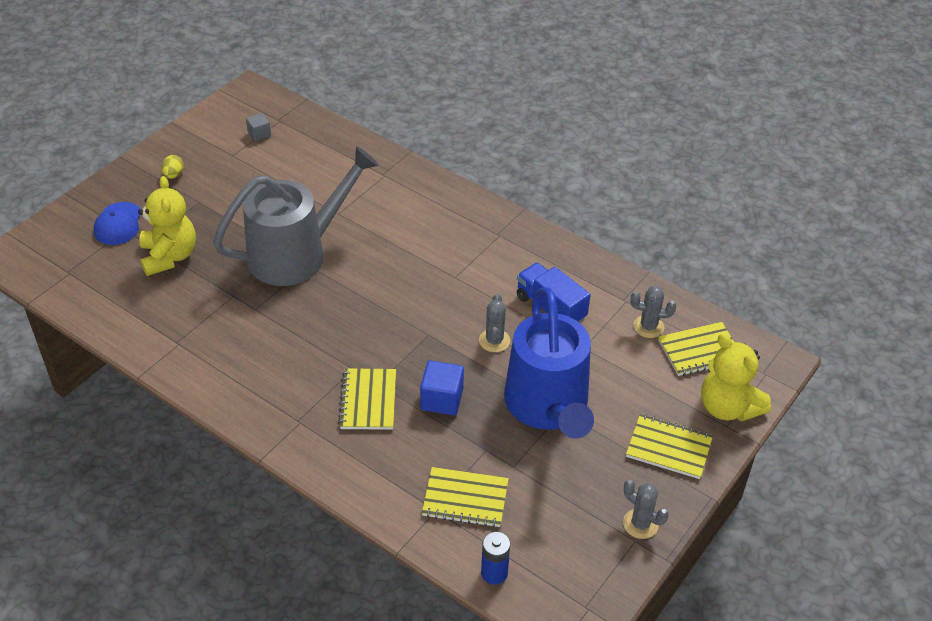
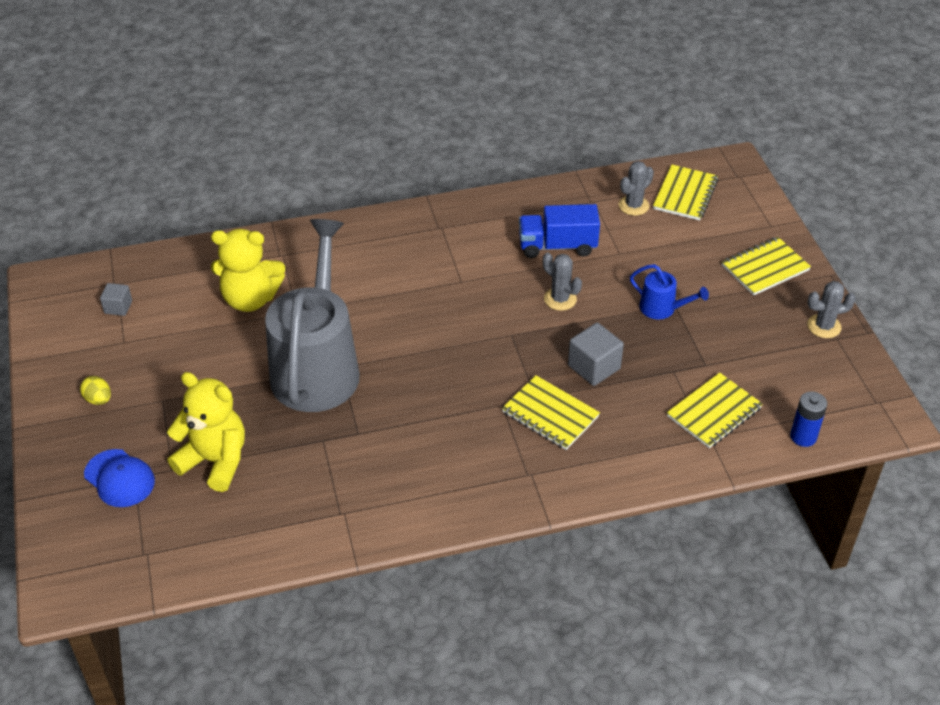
camera: 50 degrees left, 0 degrees up
(442, 399) = (594, 367): blue cube -> grey cube
(548, 406) = (662, 308): blue watering can -> blue watering can, size x0.41
(727, 407) = (754, 214): yellow teddy bear -> yellow teddy bear (250, 299)

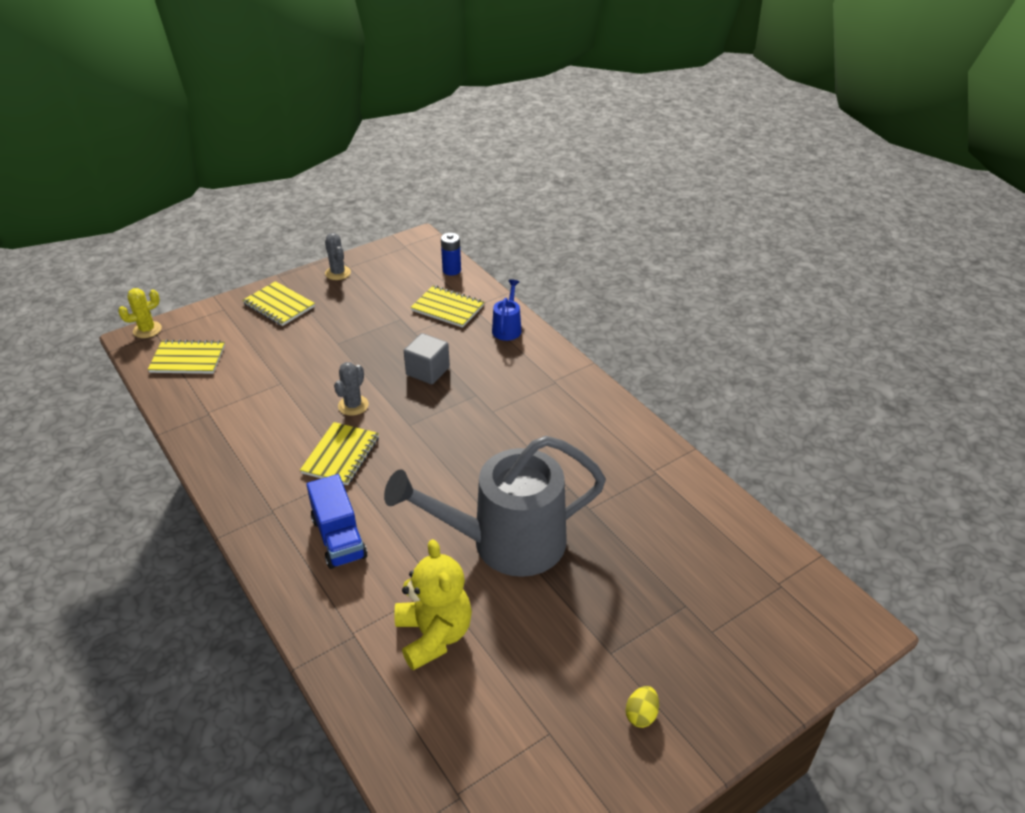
camera: 110 degrees left, 5 degrees down
(118, 307) = (497, 769): grey cube -> none
(119, 478) = (721, 643): blue cap -> none
(215, 461) = (656, 576): yellow teddy bear -> none
(550, 414) = (490, 383): yellow notebook -> yellow notebook (341, 455)
(557, 246) = (280, 422): blue truck -> blue truck (339, 538)
(633, 205) = (210, 386): grey cactus -> none
(662, 308) = (345, 348): blue watering can -> blue watering can (507, 328)
(747, 171) = (147, 330): none -> yellow cactus

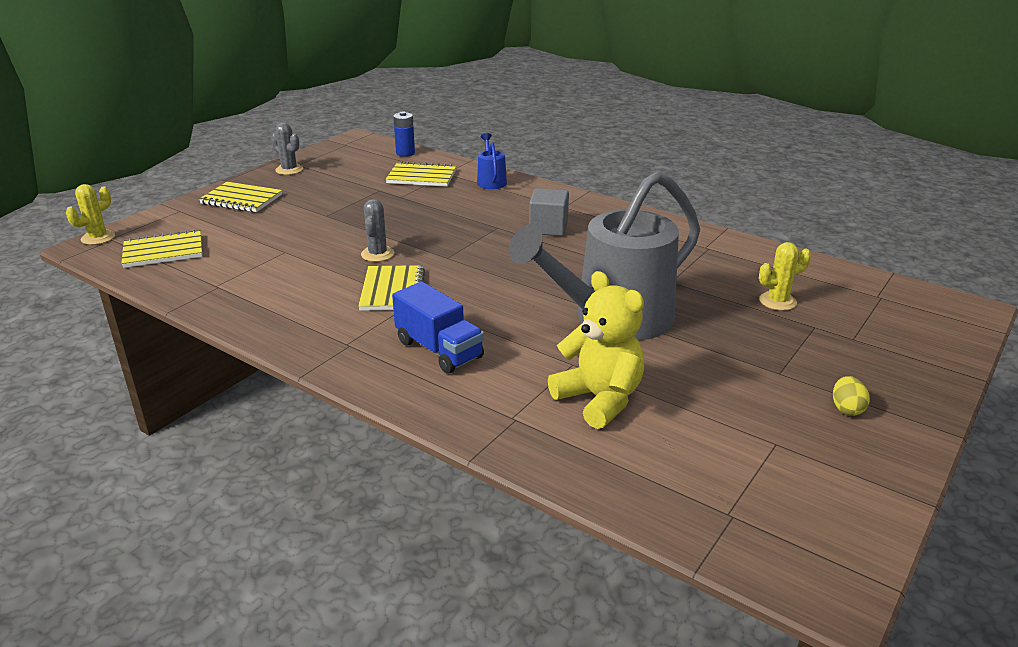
camera: 20 degrees left, 10 degrees down
(428, 371) = (436, 219): grey cube -> grey cube (548, 228)
(673, 563) = (777, 301): none -> yellow cactus

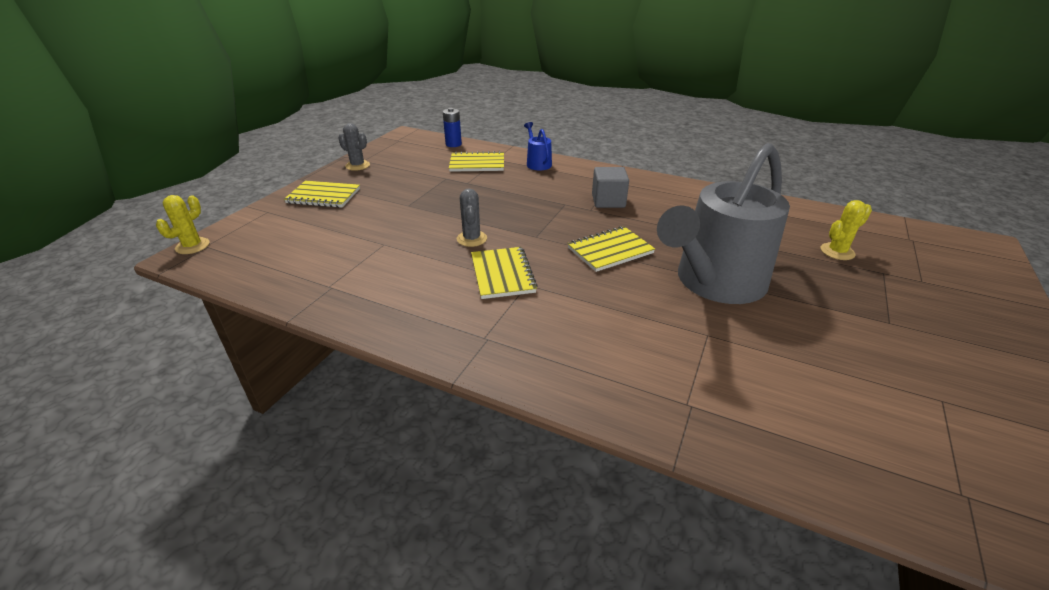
camera: 10 degrees left, 5 degrees up
(163, 251) = (264, 254): yellow notebook -> yellow notebook (610, 250)
(439, 350) = (576, 333): blue truck -> none
(599, 399) = (755, 371): yellow teddy bear -> none
(846, 409) = (972, 353): yellow egg -> none

